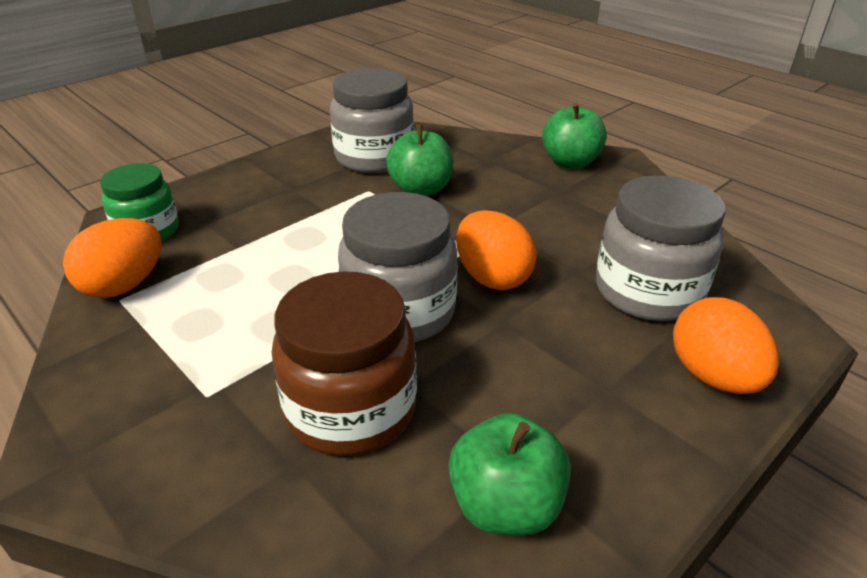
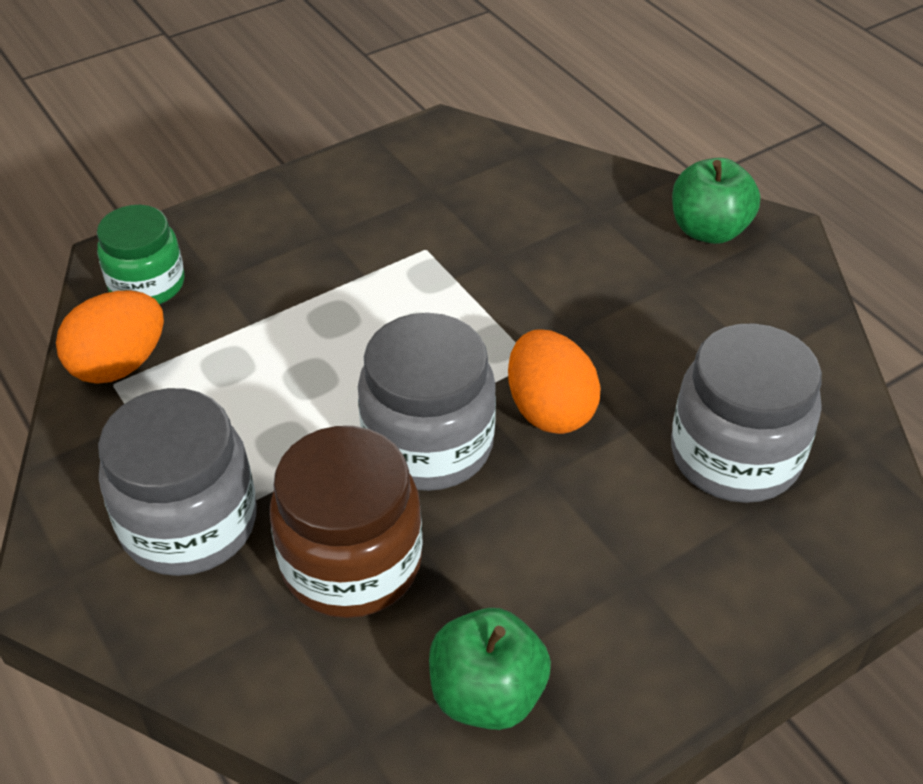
camera: 10 degrees right, 10 degrees up
(374, 157) = (444, 191): grey jar -> grey jar (189, 523)
(421, 189) = (494, 255): green apple -> none
(713, 376) = (766, 582): orange egg -> none

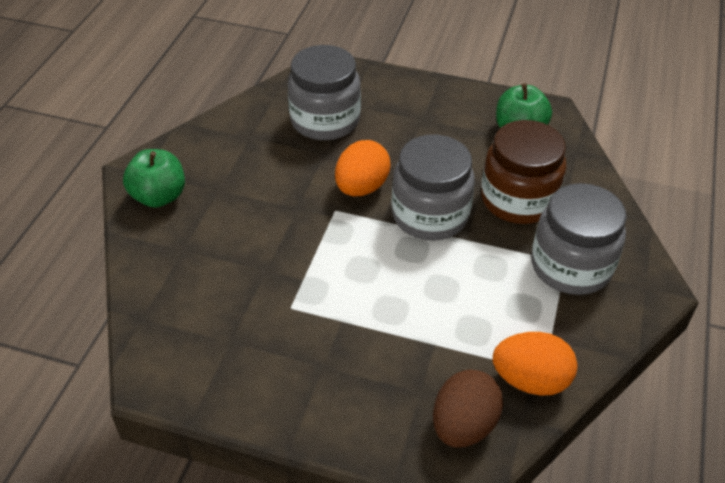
camera: 130 degrees left, 0 degrees up
(147, 284) = (463, 425): green jar -> brown egg

